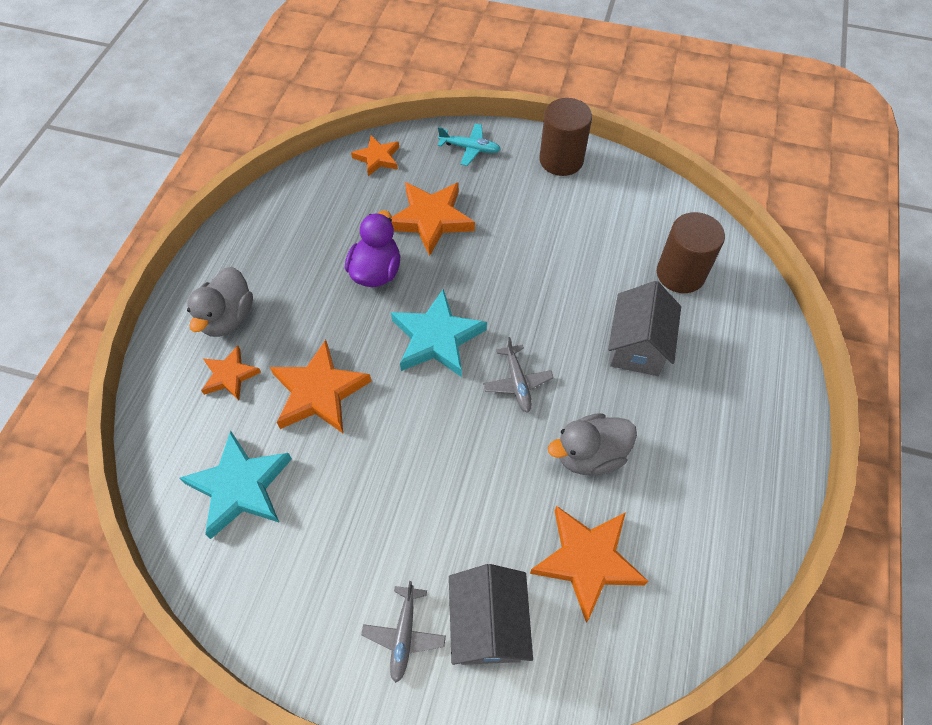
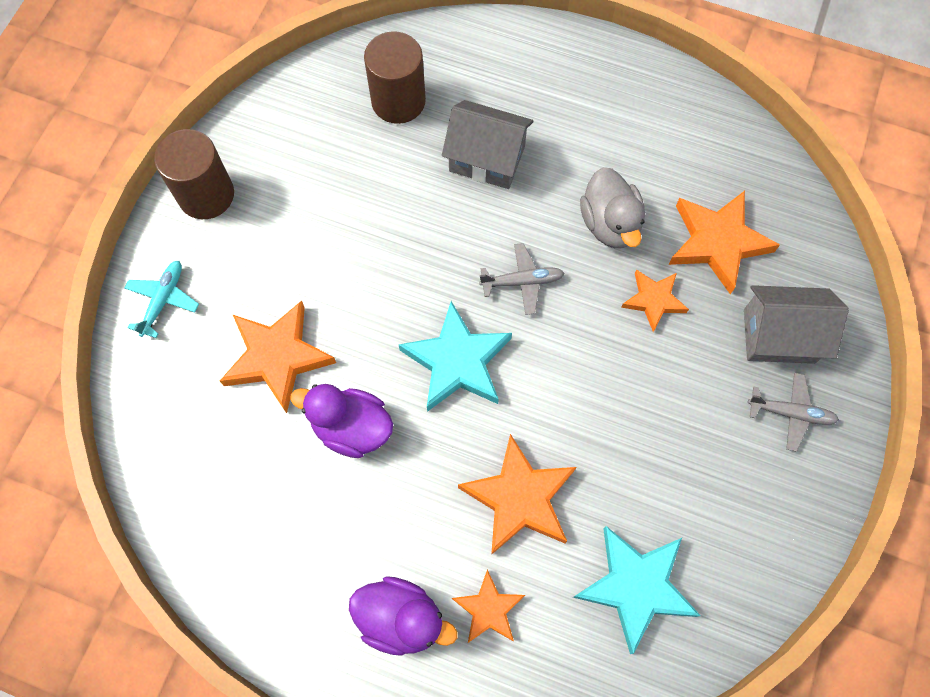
camera: 85 degrees left, 10 degrees up
(228, 318) = (401, 618): grey duck -> purple duck
(377, 158) = (155, 421): orange star -> orange star (653, 300)

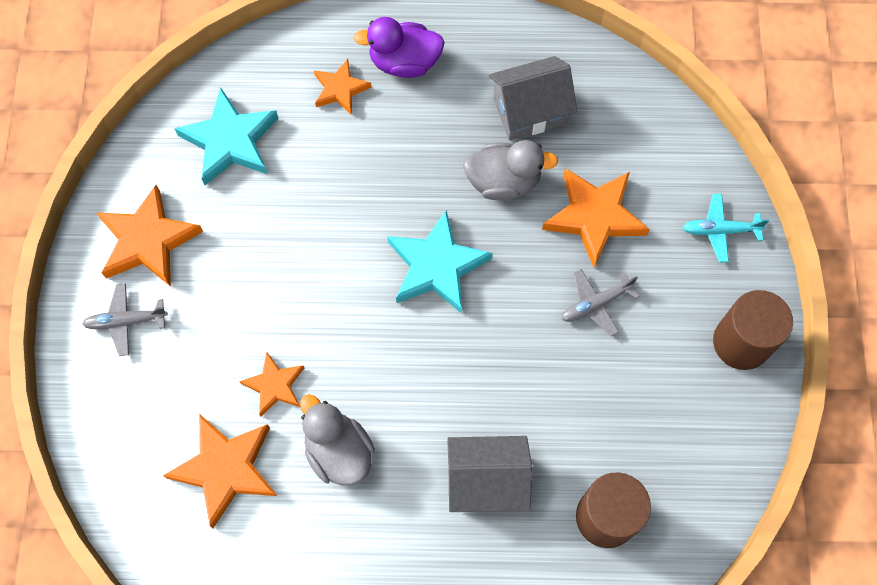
camera: 160 degrees right, 0 degrees up
(163, 301) = (720, 230): turquoise plane -> turquoise plane turned 90 degrees clockwise
(351, 428) = (503, 181): purple duck -> grey duck
(519, 498) = (343, 174): orange star -> orange star (148, 241)
(522, 282) = (405, 360): grey plane -> grey plane (596, 304)
(779, 336) = (148, 391): grey house -> grey house (529, 111)

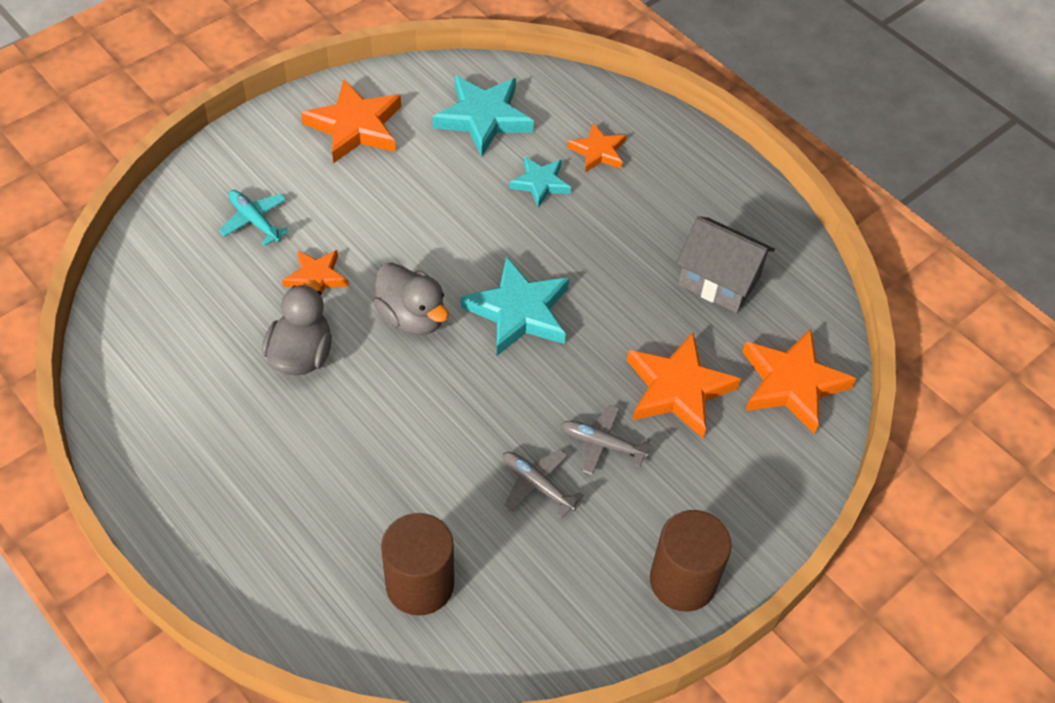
camera: 45 degrees right, 15 degrees down
(126, 321) = (281, 157): grey plane -> grey plane (537, 485)
(226, 469) = (221, 294): orange star -> orange star (792, 384)
(332, 154) = (540, 183): none -> turquoise star
(404, 62) = (665, 174): purple duck -> none
(486, 481) = (370, 473): grey house -> none
(503, 181) = (639, 306): grey duck -> grey duck (412, 317)
(720, 230) = (768, 491): turquoise plane -> turquoise plane (255, 221)

